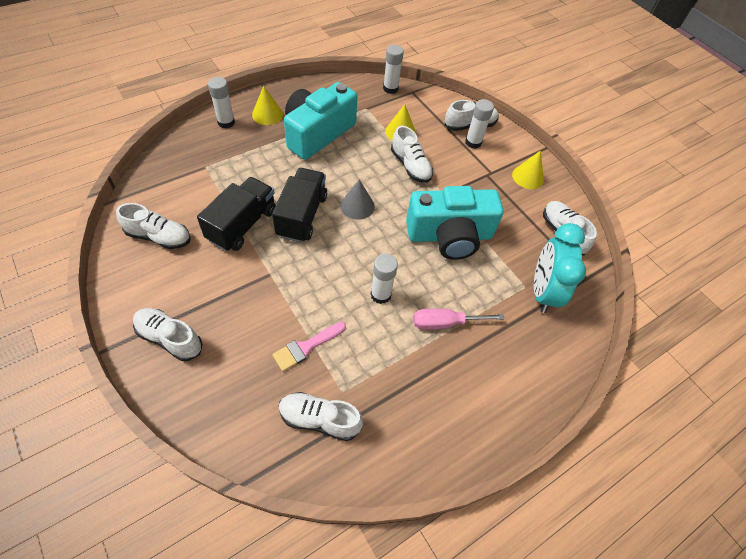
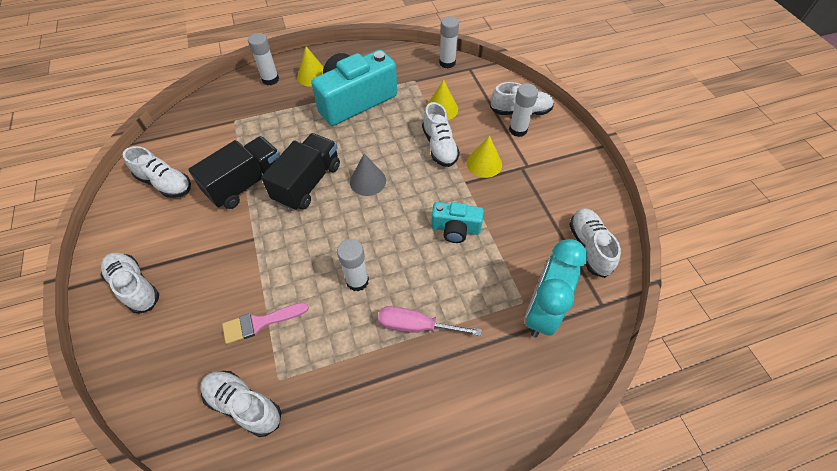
camera: 20 degrees right, 0 degrees up
(449, 236) = (455, 229): turquoise camera -> turquoise camera, size x0.51
(528, 177) = (568, 176): yellow cone -> yellow cone (484, 163)

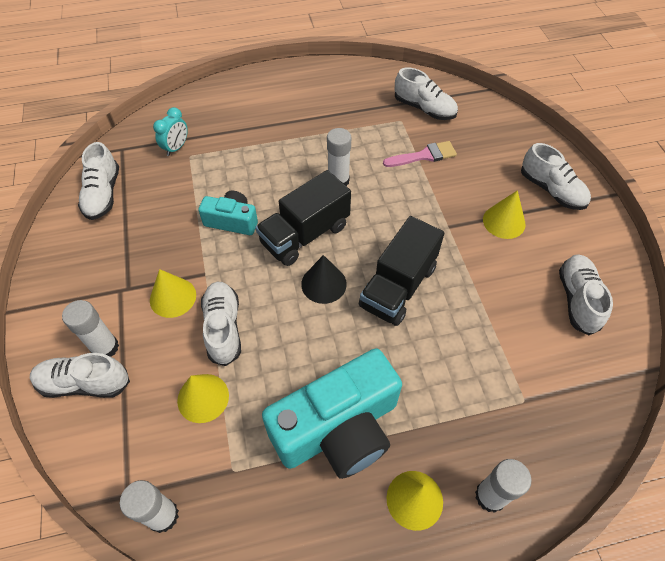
camera: 175 degrees left, 0 degrees up
(165, 183) = (577, 299): white shoe -> white shoe turned 60 degrees clockwise
(199, 247) = (504, 221): none -> yellow cone
(246, 183) = (474, 291): black truck -> black truck (305, 234)
(368, 181) = (323, 284): grey cone -> black cone
(416, 326) = (288, 145): pink screwdriver -> none
(542, 311) = (176, 148): turquoise clock -> turquoise clock, size x0.51

